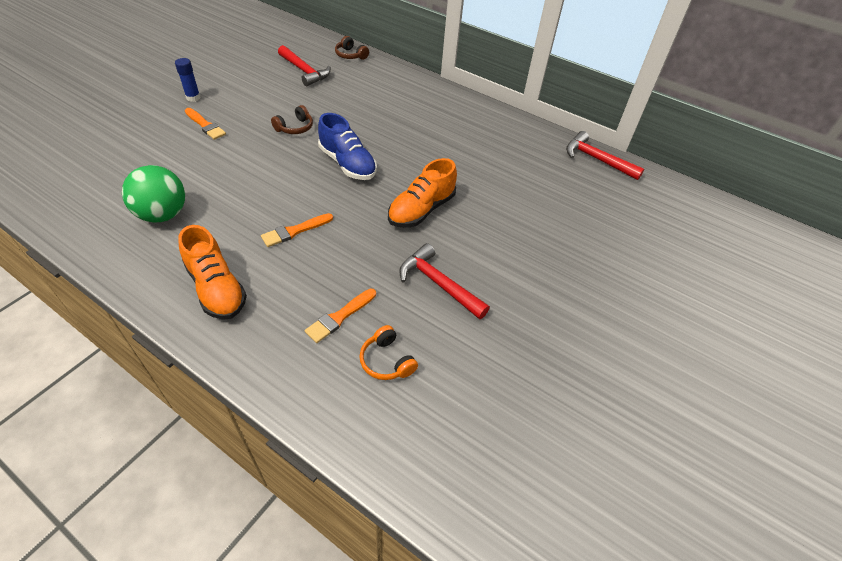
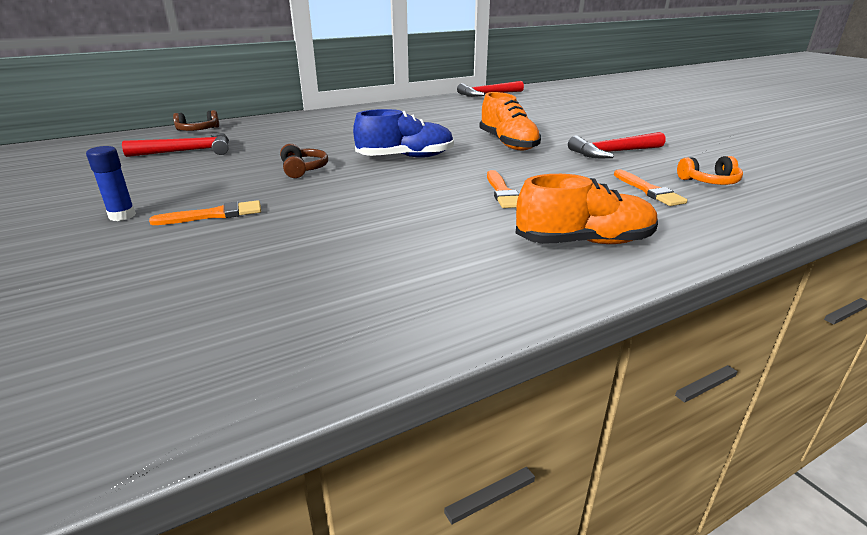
camera: 60 degrees left, 20 degrees down
(163, 214) = (402, 263): green ball -> none

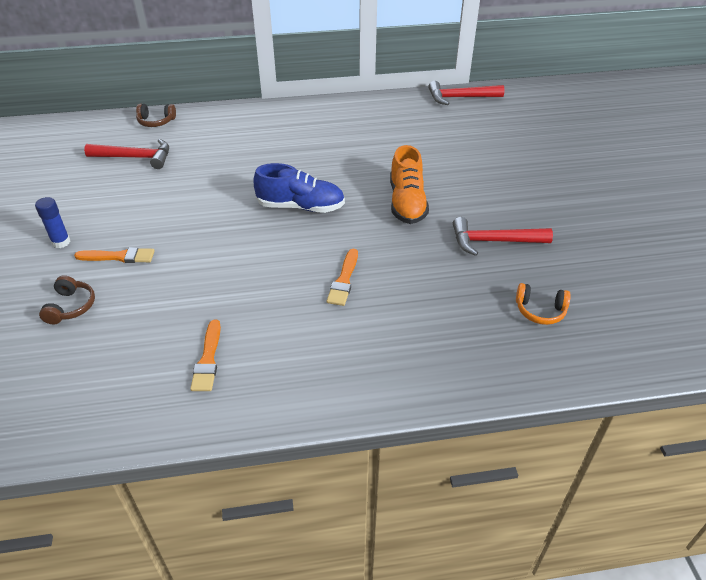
camera: 20 degrees right, 15 degrees up
(303, 169) = (209, 207): brown headphones -> brown headphones (71, 307)
(584, 242) = (356, 362): orange shoe -> none
(648, 190) = (470, 309): orange brush -> orange brush (208, 359)

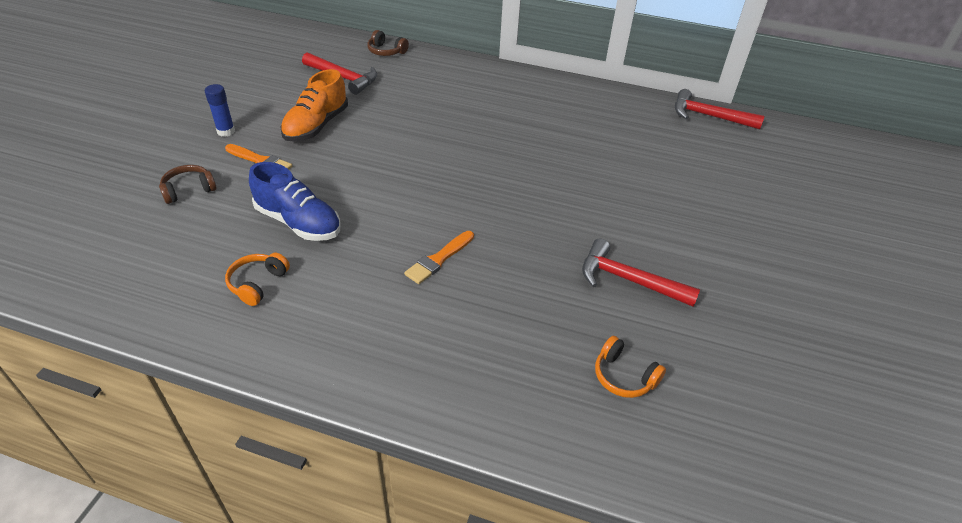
camera: 25 degrees right, 0 degrees up
(71, 307) = (189, 190): brown headphones -> brown headphones turned 150 degrees counterclockwise
(208, 359) = (257, 283): orange brush -> orange headphones
(301, 206) = (454, 172): blue shoe -> blue shoe (298, 222)
(407, 203) = (564, 205): orange shoe -> orange shoe (316, 126)

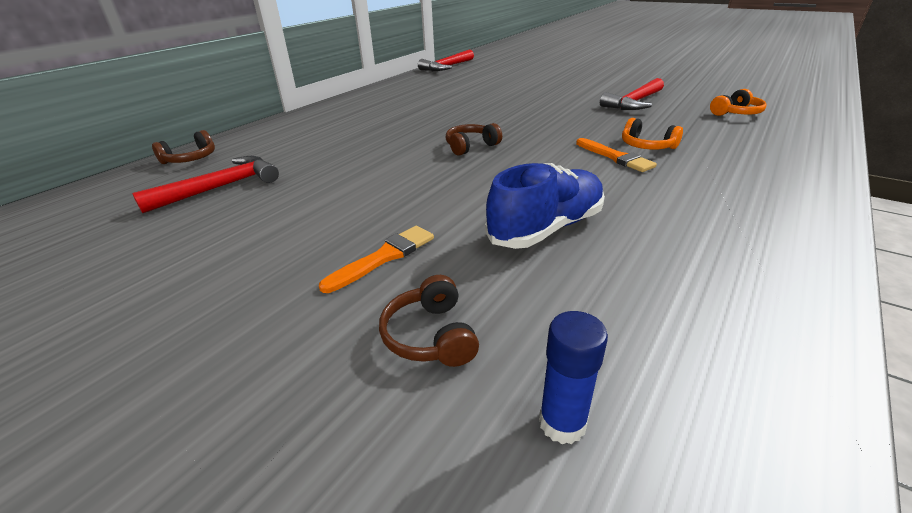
camera: 70 degrees left, 10 degrees down
(226, 131) = (266, 293): blue glue stick -> blue glue stick (562, 423)
(257, 283) = (675, 261): orange headphones -> orange headphones (646, 146)
(316, 126) = (325, 210): orange shoe -> none
(443, 170) = (471, 146): none -> brown headphones

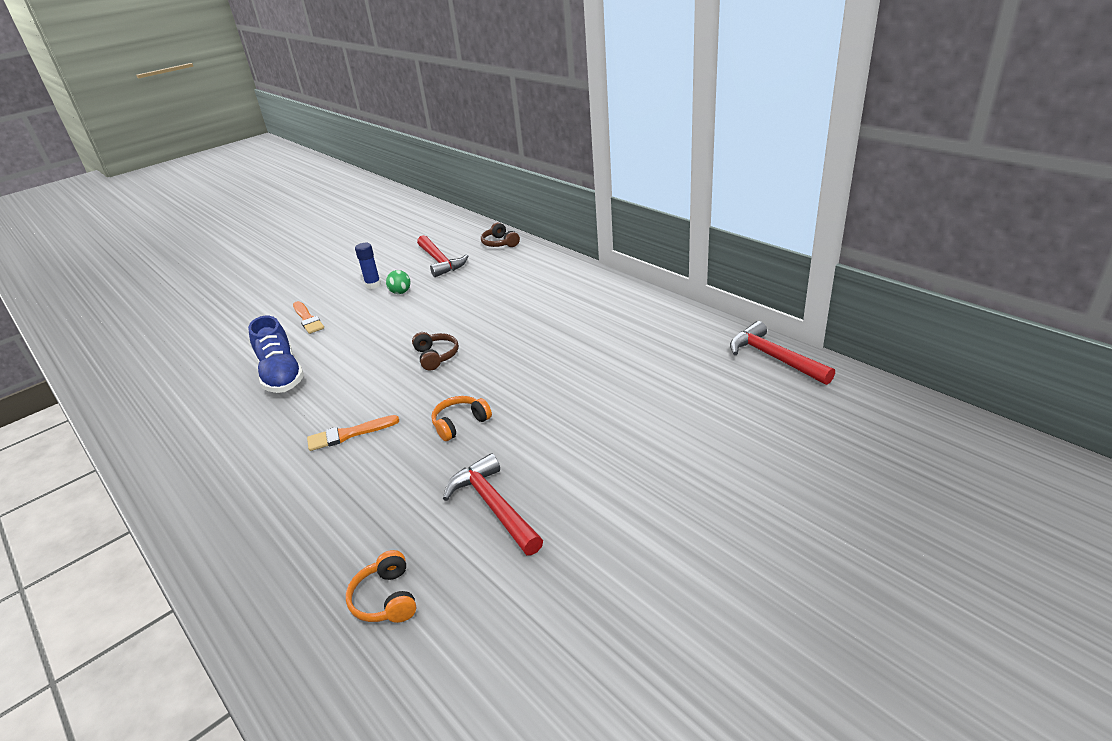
camera: 105 degrees right, 0 degrees up
(312, 196) = (400, 292): none -> green ball
(430, 336) = (239, 332): brown headphones -> none
(562, 423) = (169, 357): blue glue stick -> blue glue stick (373, 285)
(646, 146) = (355, 463): orange headphones -> orange headphones (460, 423)

